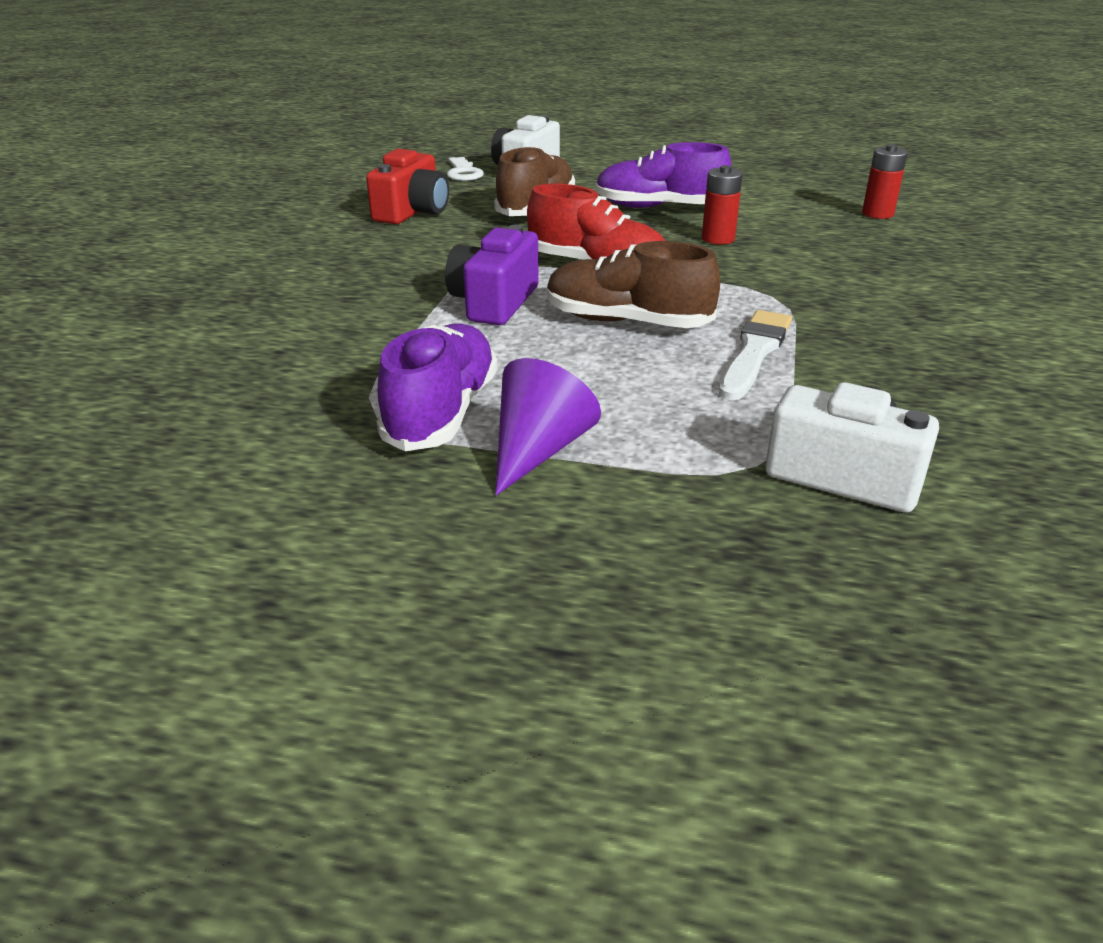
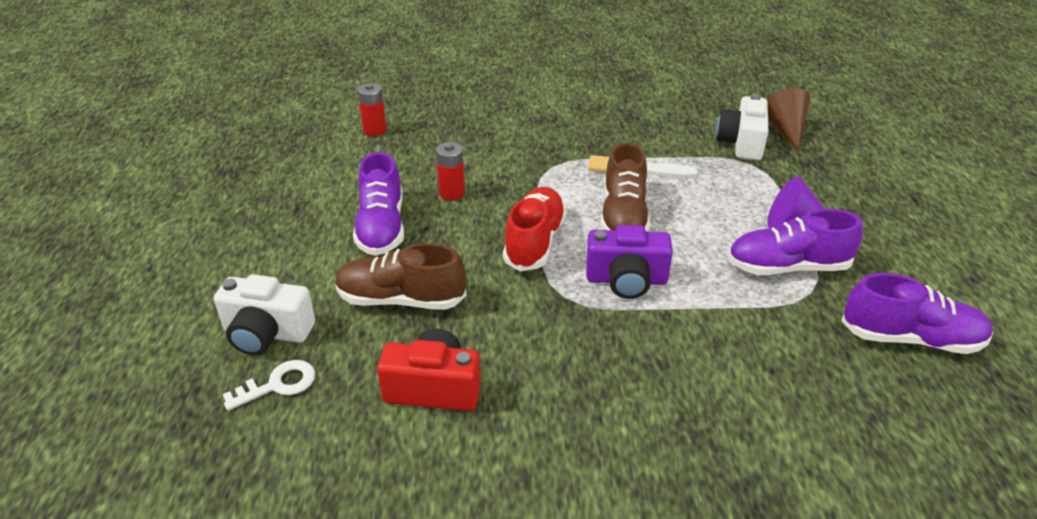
camera: 105 degrees left, 5 degrees up
(219, 464) = (910, 338): none -> purple shoe
(912, 554) = (784, 130): none -> brown cone

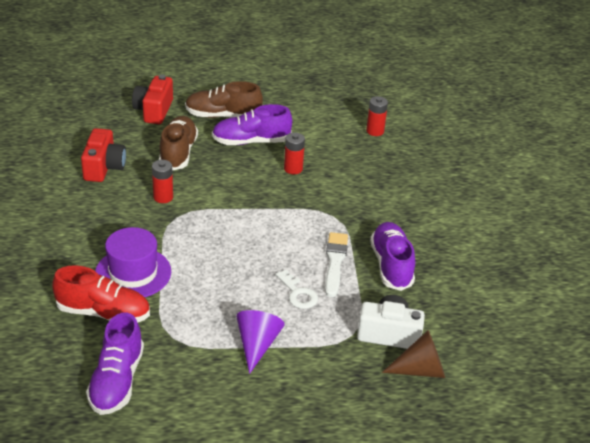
camera: 85 degrees right, 0 degrees up
(267, 333) = (154, 111): white camera -> red camera
(278, 385) = (114, 118): white key -> white key (298, 293)
(518, 312) = (163, 197): none -> red battery
(534, 242) = (235, 205): red shoe -> red shoe (103, 313)
(623, 217) = (266, 249): brown shoe -> brown shoe (223, 116)
(626, 280) = (192, 245): purple camera -> none
(699, 335) = (133, 273): none -> purple hat
(787, 267) = (203, 330): purple shoe -> purple shoe (391, 265)

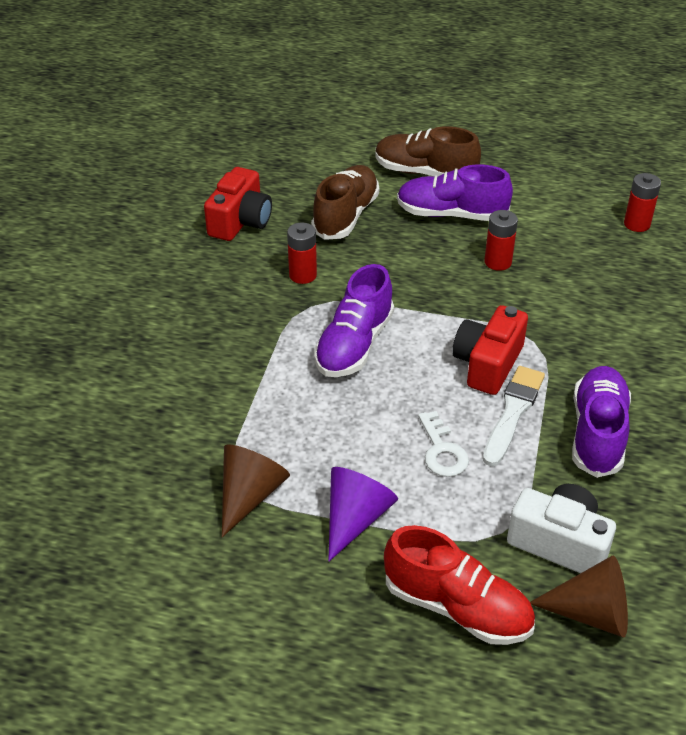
camera: 20 degrees right, 5 degrees up
(103, 313) = (162, 427): red shoe -> red shoe (457, 607)
(117, 381) = (141, 532): purple shoe -> purple shoe (354, 345)
(133, 273) = (223, 376): purple hat -> none
(154, 111) = (334, 153): red camera -> red camera (487, 364)
(182, 344) = (250, 495): none -> brown cone

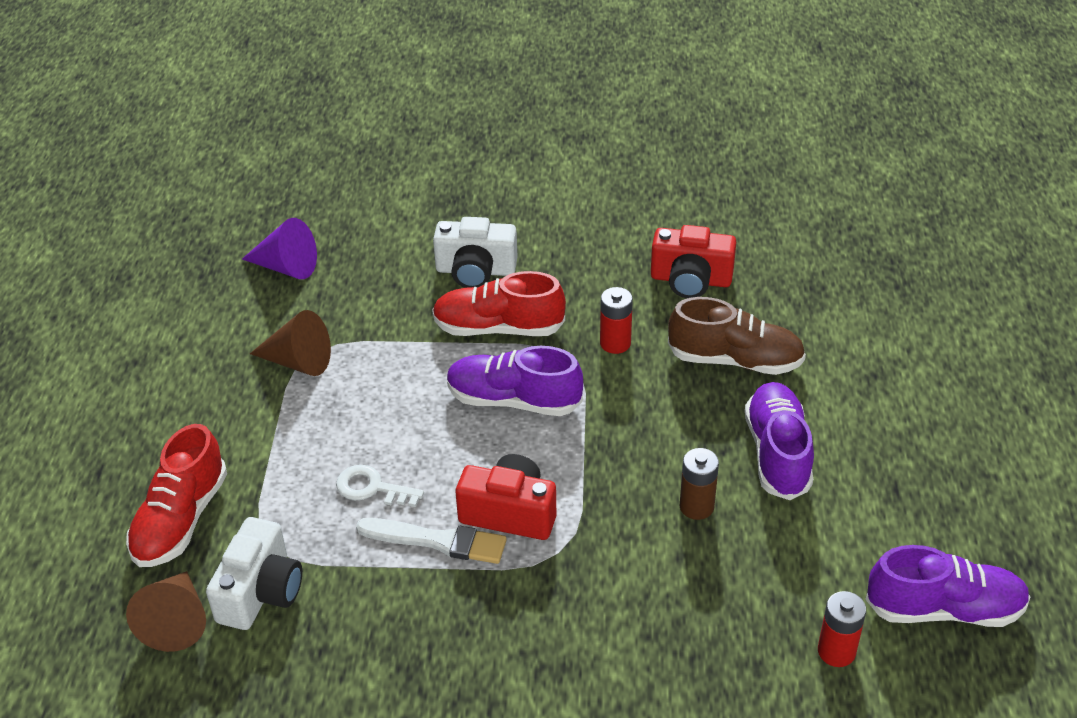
camera: 80 degrees right, 0 degrees up
(166, 348) = (475, 271): none -> white camera
(256, 343) = (498, 328): none -> red shoe
(355, 518) = (278, 436): purple cone -> purple cone (286, 267)
(425, 173) = (856, 418): brown shoe -> none
(442, 451) = (372, 488): white key -> white key turned 45 degrees clockwise
(498, 262) = (696, 506): red battery -> brown battery
(597, 433) = (418, 618): purple shoe -> purple shoe (944, 609)

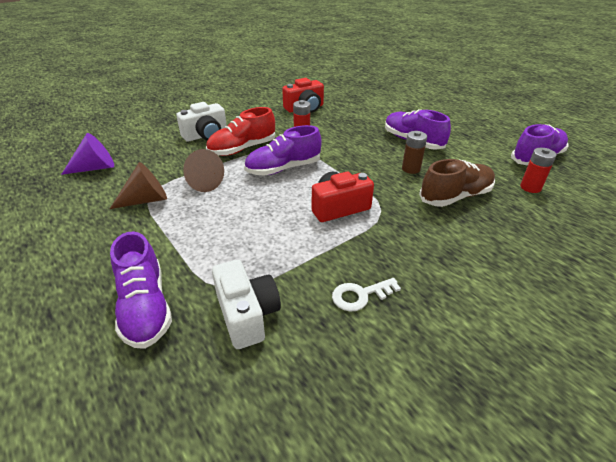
camera: 40 degrees left, 5 degrees down
(176, 621) = (205, 367): brown cone -> brown cone (202, 182)
(180, 520) = (145, 307): red shoe -> purple shoe
(372, 488) = (255, 231): white key -> white key (360, 295)
(437, 541) = (319, 235): white brush -> none
(735, 360) = (356, 123): brown shoe -> brown shoe (455, 196)

